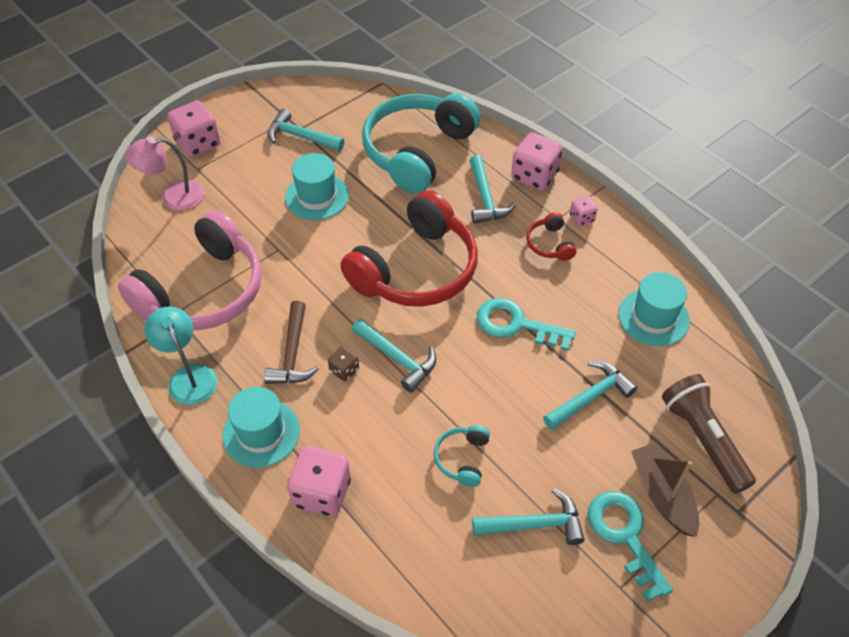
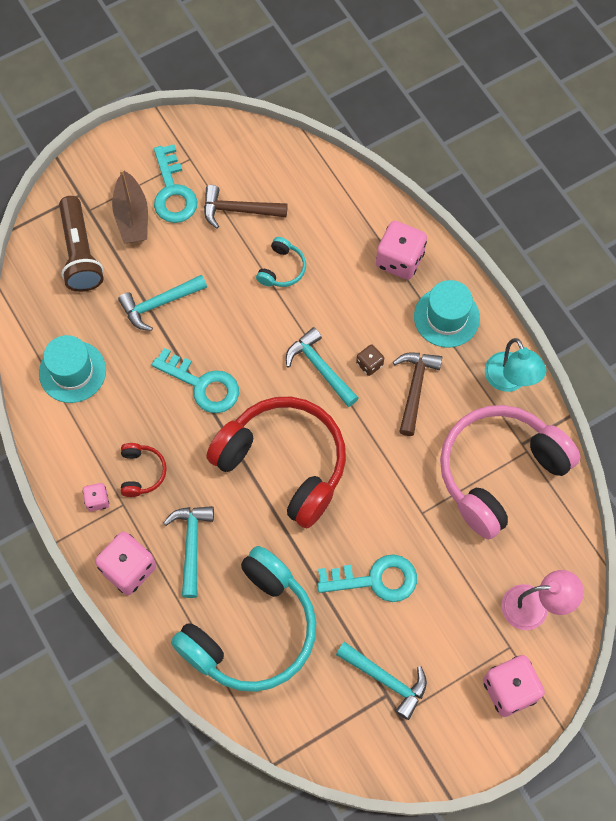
camera: 170 degrees left, 15 degrees up
(317, 196) = (375, 579): turquoise hat -> turquoise key
(416, 269) = (284, 463): red headphones -> red headphones turned 75 degrees clockwise
(534, 524) = (238, 210): turquoise hammer -> brown hammer

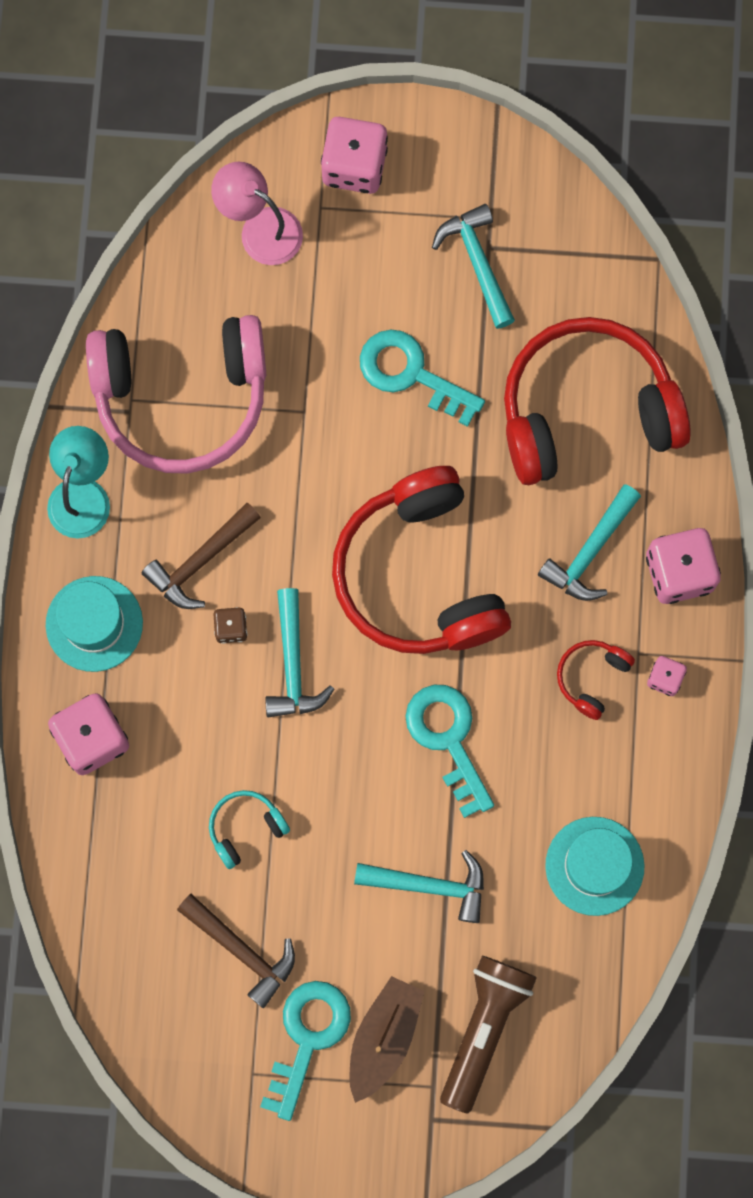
camera: 145 degrees left, 10 degrees up
(252, 631) = (586, 410): turquoise headphones -> red headphones

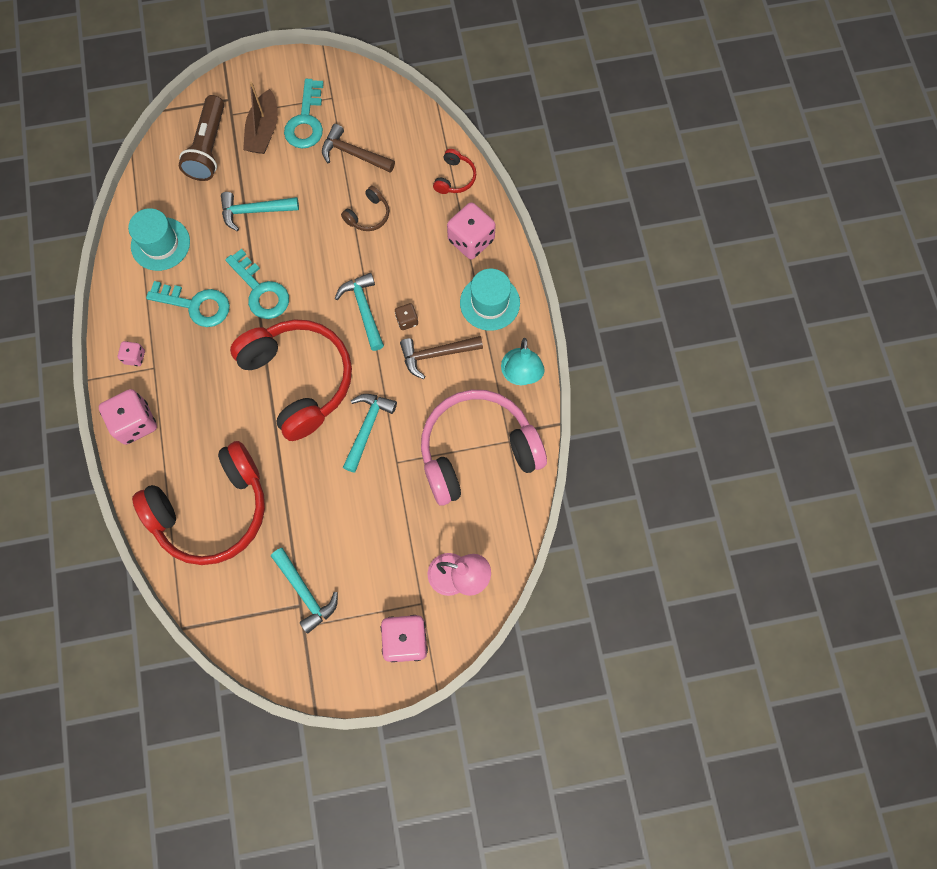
camera: 165 degrees right, 5 degrees down
(200, 561) = (436, 354): brown hammer -> brown hammer turned 135 degrees counterclockwise
(245, 828) = (368, 215): turquoise headphones -> brown headphones
(411, 374) = (333, 505): turquoise key -> turquoise key (196, 305)
(590, 551) = (194, 421): turquoise hammer -> turquoise hammer (367, 428)
(591, 677) = (180, 346): red headphones -> red headphones (455, 178)

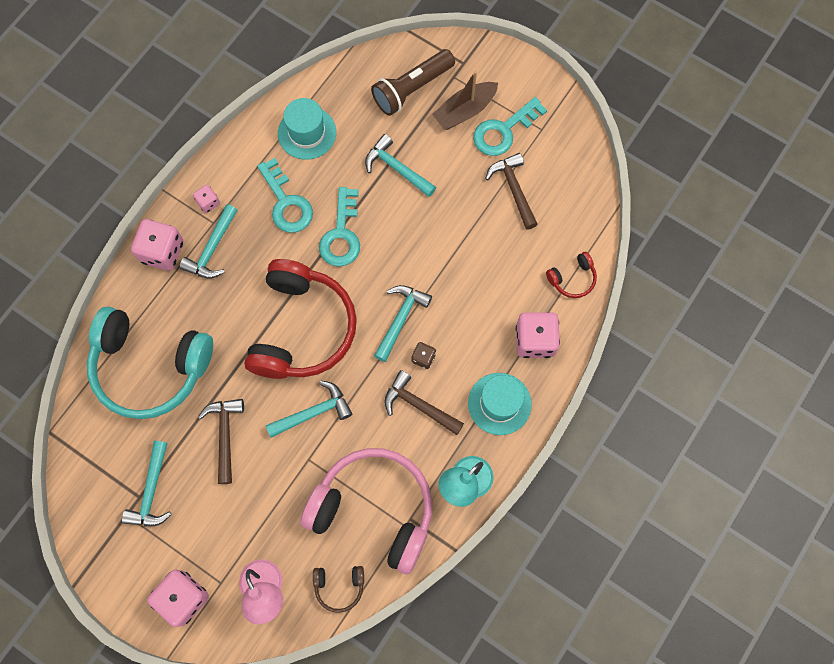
camera: 45 degrees right, 0 degrees up
(173, 386) = (212, 249): none -> turquoise hammer
(212, 510) = (150, 367): red headphones -> turquoise headphones
(319, 503) = (225, 435): none -> brown hammer
(368, 215) = (477, 248): brown headphones -> brown headphones (339, 587)

